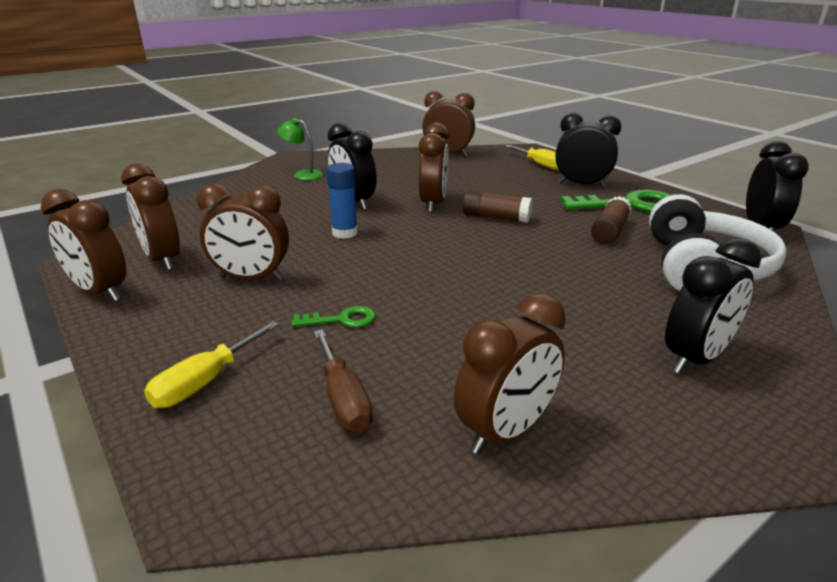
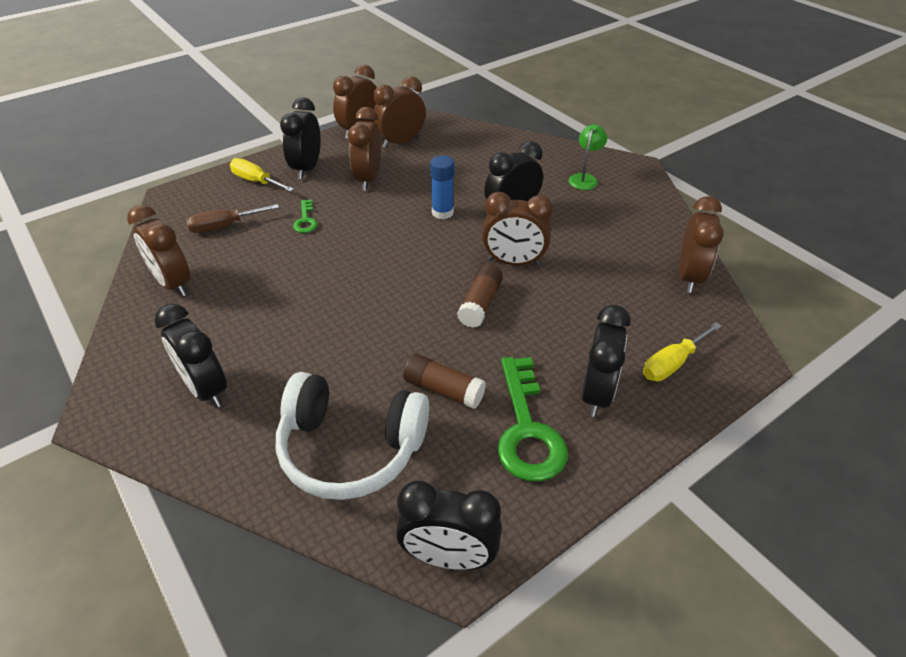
camera: 90 degrees right, 15 degrees up
(191, 331) = (307, 168): none -> black clock

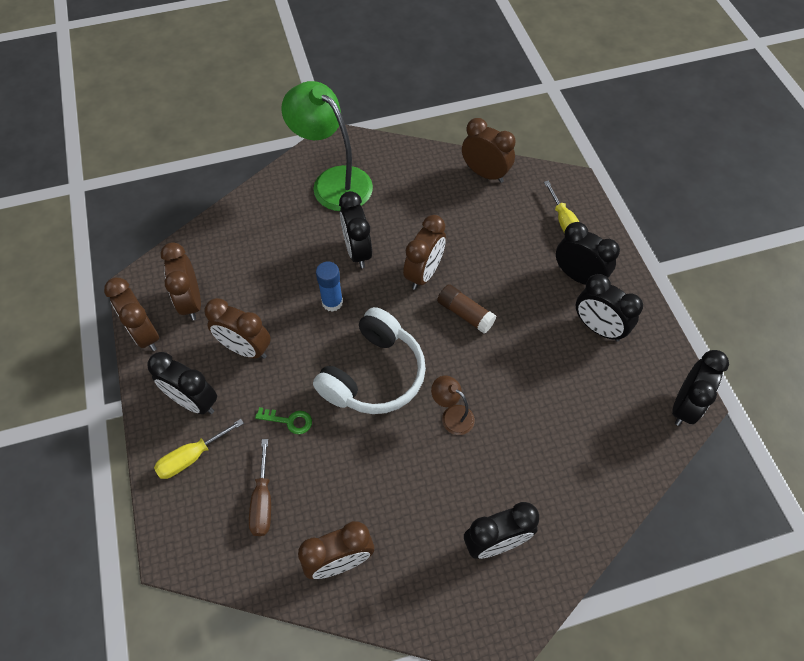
camera: 70 degrees left, 15 degrees up
(348, 322) = (452, 415): none -> brown lamp
(350, 448) = (586, 443): white headphones -> white headphones (374, 375)
(444, 390) = (548, 367): brown glue stick -> none
(527, 430) = (598, 328): green key -> black clock
(584, 178) = (333, 181): green lamp -> green lamp, size x2.19

